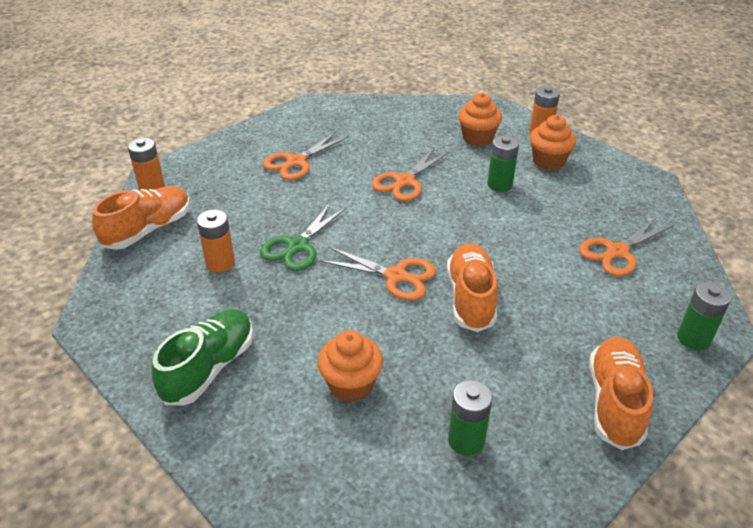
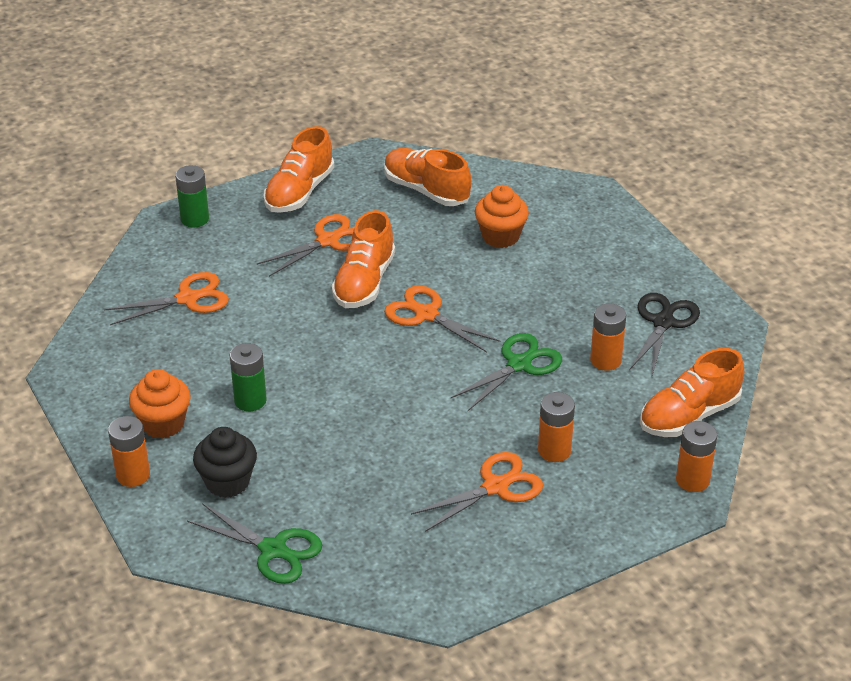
camera: 165 degrees left, 0 degrees up
(163, 310) = (663, 322): none -> black scissors
(209, 368) = (618, 267): green shoe -> none
(257, 189) = (554, 450): none -> orange battery
(405, 181) = (364, 427): orange scissors -> orange scissors (327, 241)
(425, 113) = (273, 550): none -> green scissors
(466, 440) = (426, 190): green battery -> orange shoe
(477, 138) = (227, 482): orange cupcake -> black cupcake

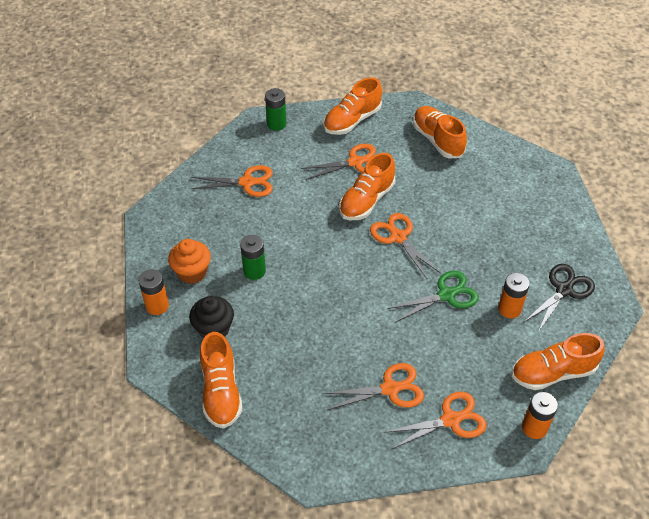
camera: 20 degrees right, 10 degrees up
(273, 550) = (221, 391): green scissors -> orange shoe
(500, 236) = (474, 189): orange cupcake -> none
(554, 450) = (443, 372): orange battery -> none
(587, 500) = (450, 420): none -> orange scissors

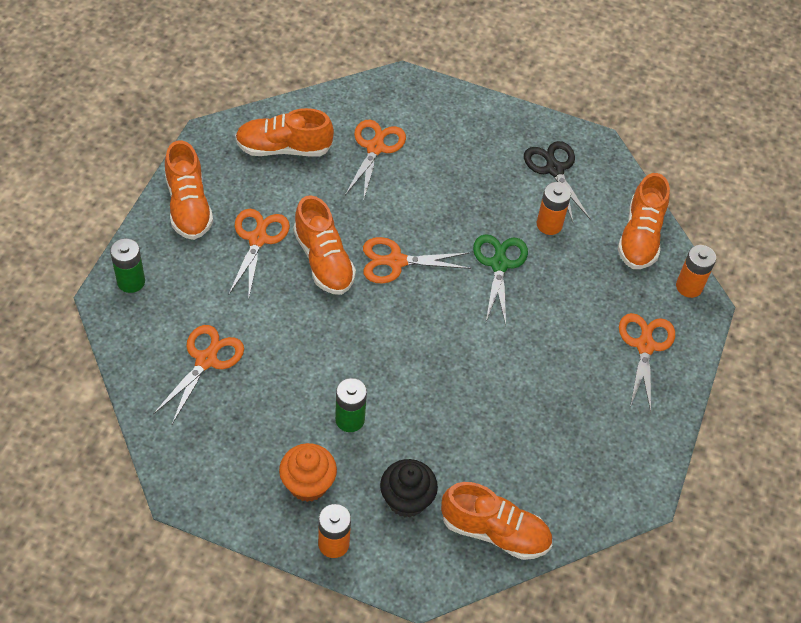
camera: 65 degrees left, 5 degrees up
(390, 389) = (582, 376): orange scissors -> orange scissors (375, 148)

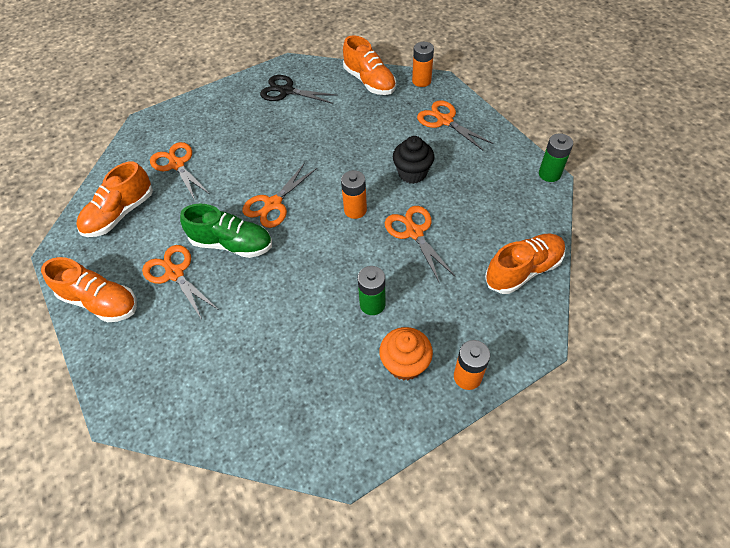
camera: 45 degrees left, 0 degrees up
(131, 281) = (122, 384): green battery -> green battery (549, 174)
(206, 360) = (242, 371): orange scissors -> orange scissors (414, 232)
(323, 260) = (232, 244): orange shoe -> green shoe
(406, 500) = (463, 307): black cupcake -> black cupcake (412, 173)
(499, 264) = (327, 154): green scissors -> none
(549, 224) = (322, 115): orange battery -> orange battery (355, 210)

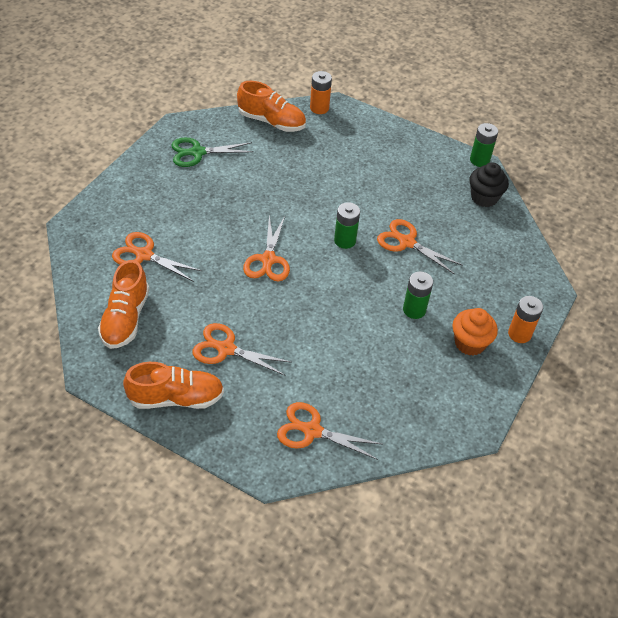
camera: 35 degrees left, 5 degrees down
(232, 244) = (258, 306): green shoe -> none
(286, 91) = (197, 152): black scissors -> green scissors
(355, 210) = (345, 240): orange battery -> green battery
(412, 173) = (370, 194): black cupcake -> black cupcake (484, 197)
(444, 121) = (365, 139): orange scissors -> orange scissors (312, 431)
(523, 270) = (508, 243): orange shoe -> none

